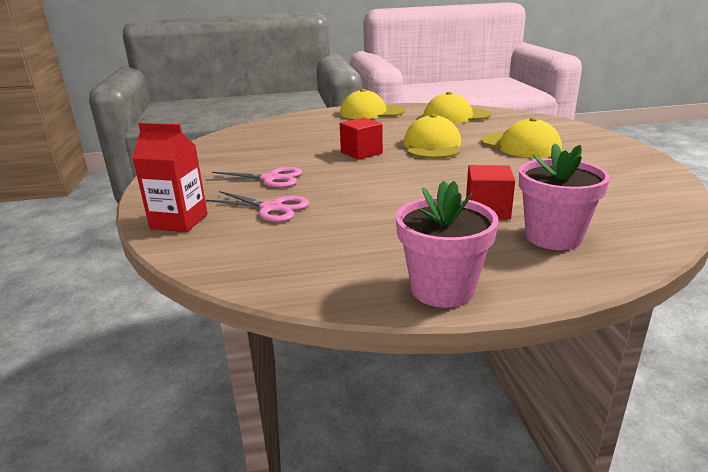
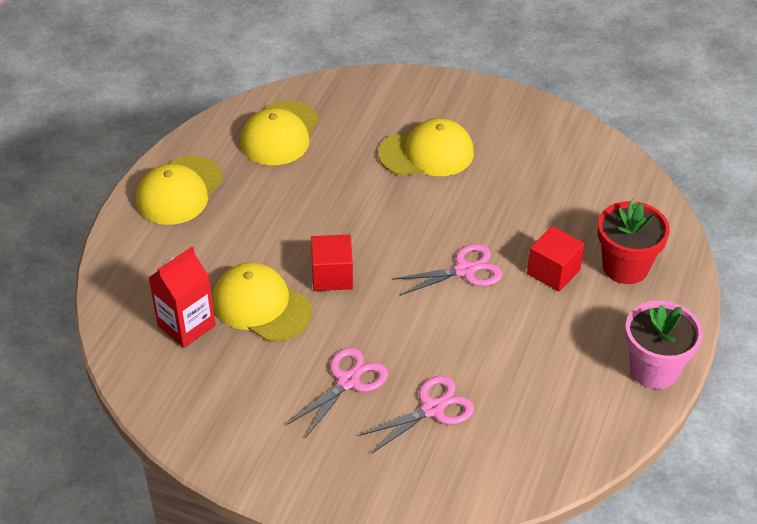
camera: 60 degrees left, 20 degrees up
(179, 221) = (408, 489): red carton -> red carton (186, 326)
(431, 182) = (465, 270): none -> pink scissors
(432, 146) = (365, 212): yellow cap -> yellow cap (261, 306)
(553, 237) = (625, 267): pink flower pot -> red flower pot

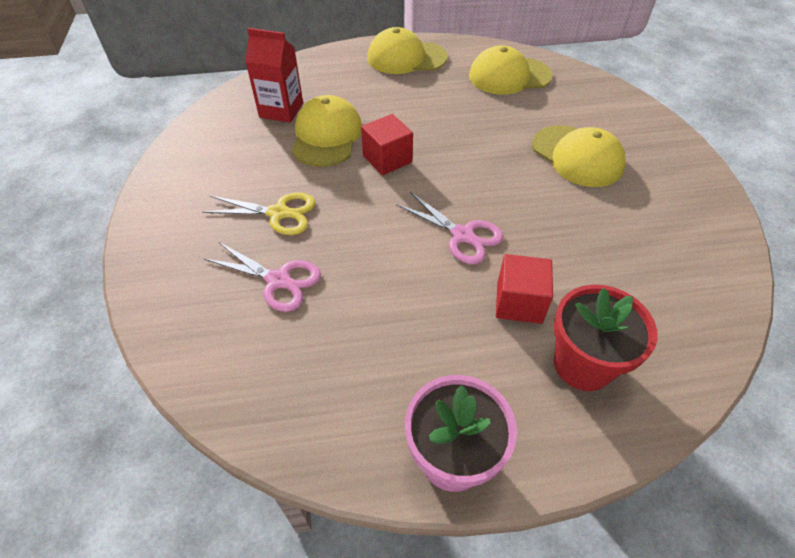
camera: 60 degrees right, 5 degrees up
(348, 381) = (278, 213): pink scissors -> yellow scissors

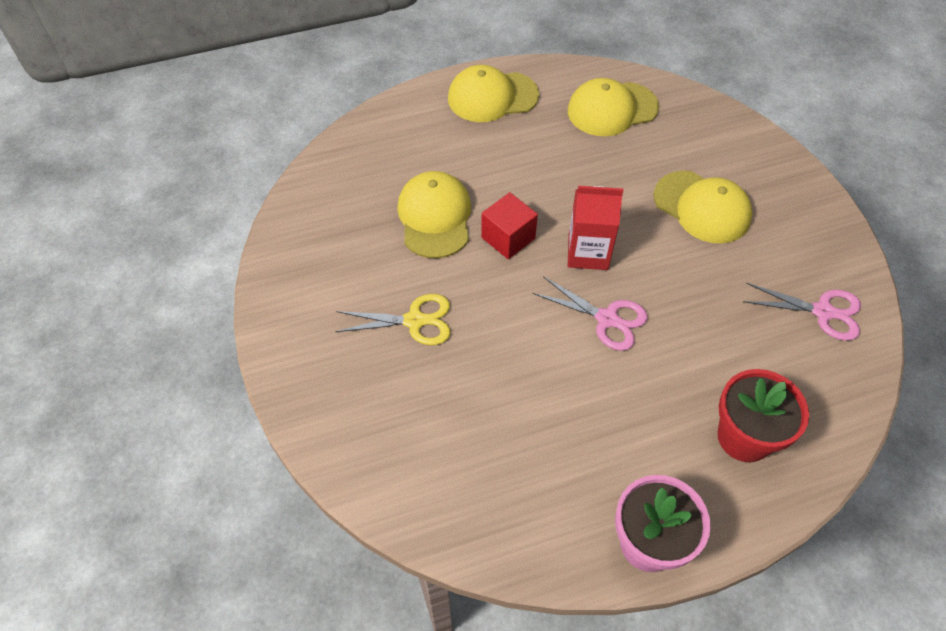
camera: 10 degrees left, 5 degrees up
(278, 280) = (440, 397): pink scissors -> pink scissors (823, 312)
(281, 110) = (374, 189): red carton -> red carton (588, 253)
(519, 302) = (676, 384): red cube -> none

